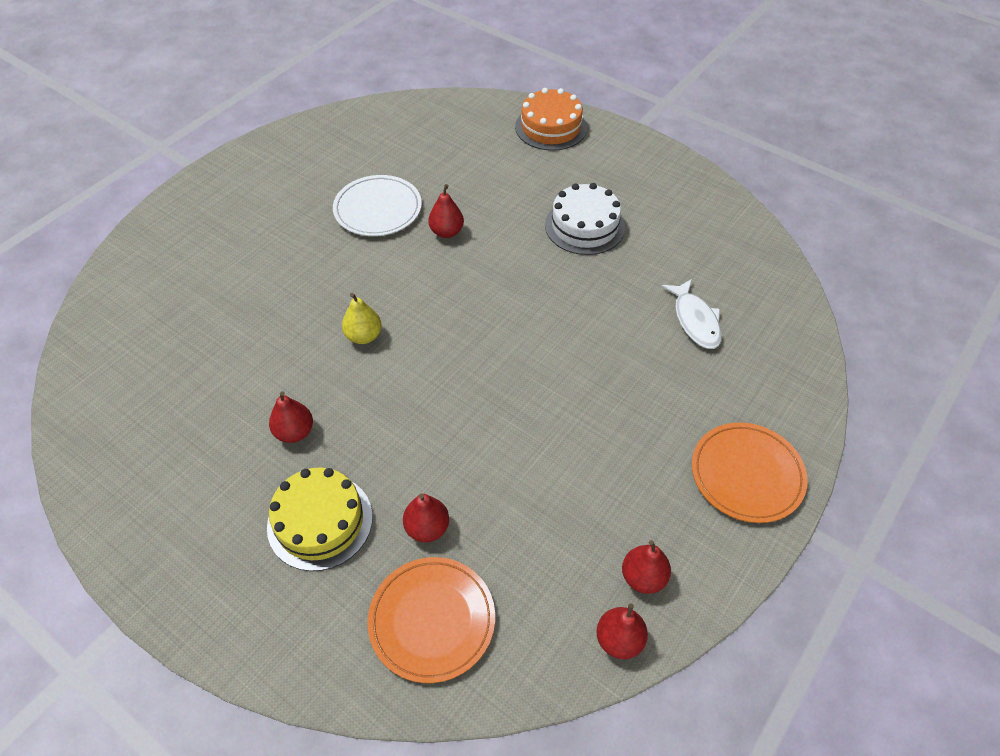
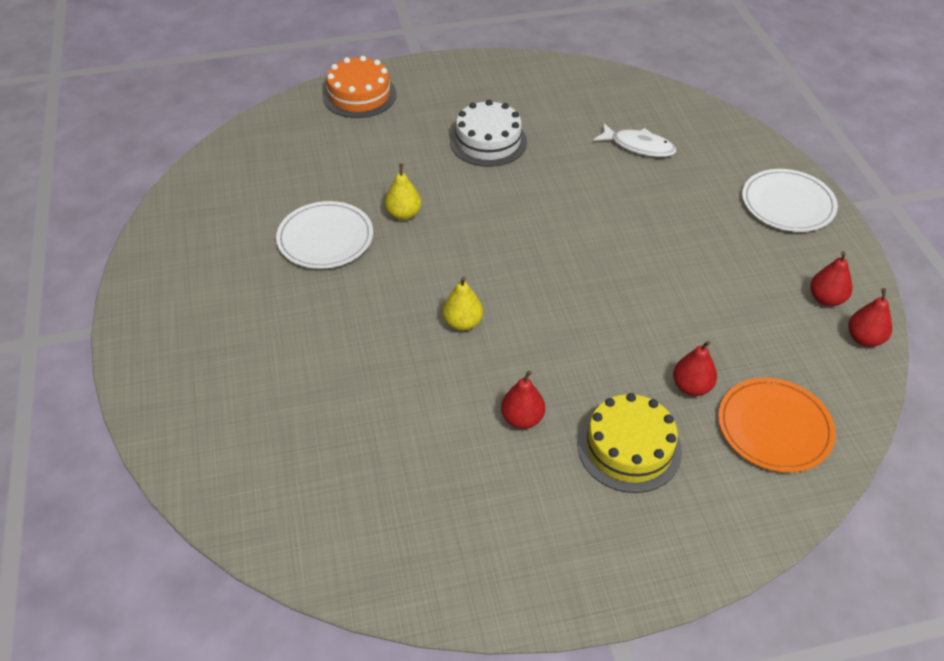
camera: 50 degrees left, 5 degrees down
(446, 232) = (403, 214): red pear -> yellow pear
(747, 474) = (787, 204): orange plate -> white plate

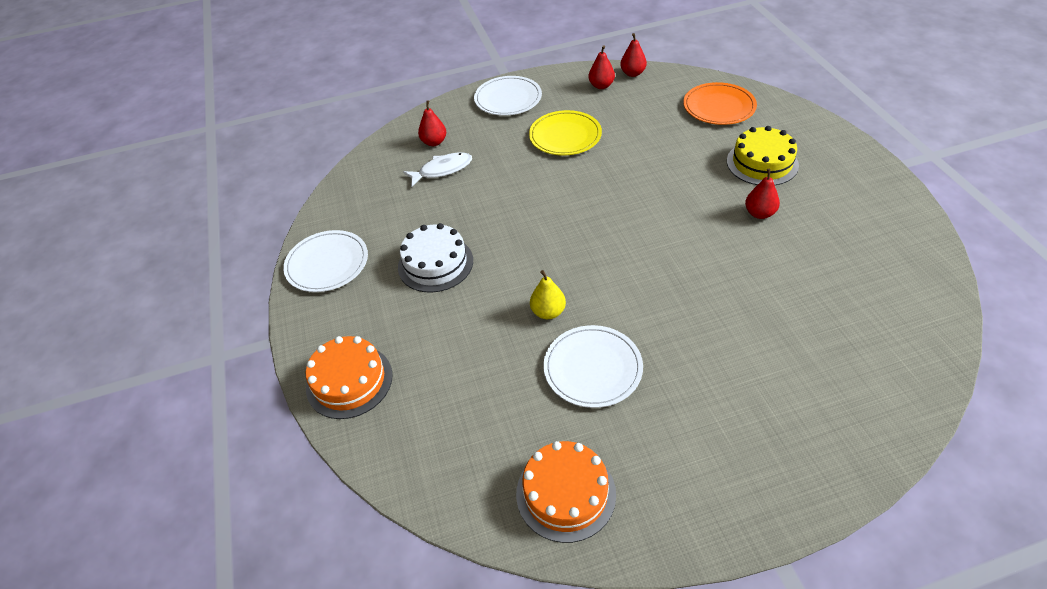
camera: 90 degrees left, 0 degrees up
(207, 210) = (565, 493): none -> orange cake
(462, 323) = (676, 255): yellow pear -> none
(502, 76) = (327, 264): none -> white plate
(638, 146) = (442, 170): white fish -> white fish turned 45 degrees clockwise
(691, 387) = (698, 138): red pear -> red pear (434, 142)
(701, 251) = (565, 136): none -> yellow plate

